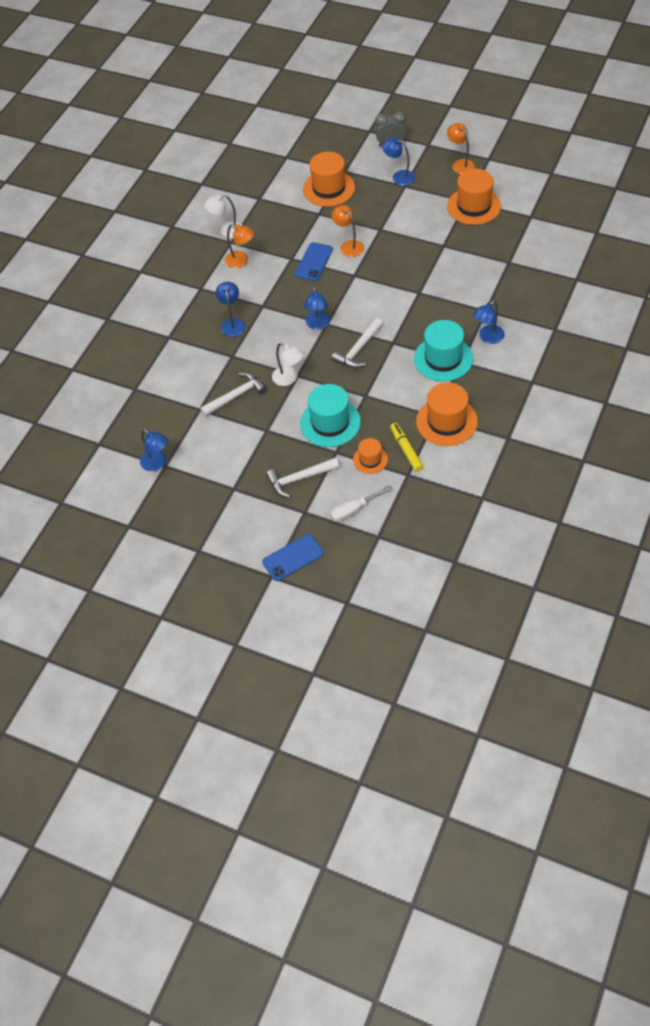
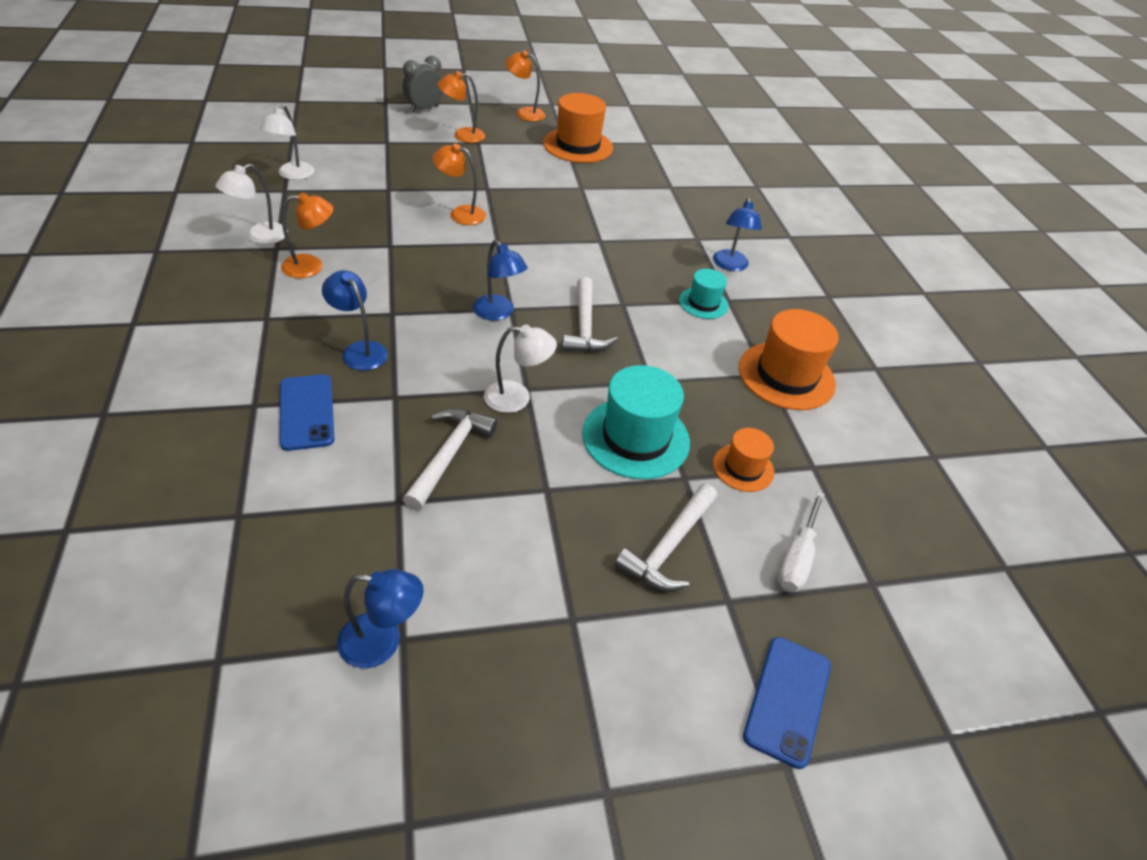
camera: 45 degrees left, 10 degrees down
(271, 187) = (292, 175): none -> white lamp
(314, 262) = (426, 242): blue phone -> blue phone (306, 412)
(329, 188) = (379, 162): orange hat -> none
(399, 176) = (462, 135): blue lamp -> orange lamp
(406, 450) = (776, 433): yellow marker -> none
(443, 358) = (703, 303): turquoise hat -> turquoise hat, size x0.56

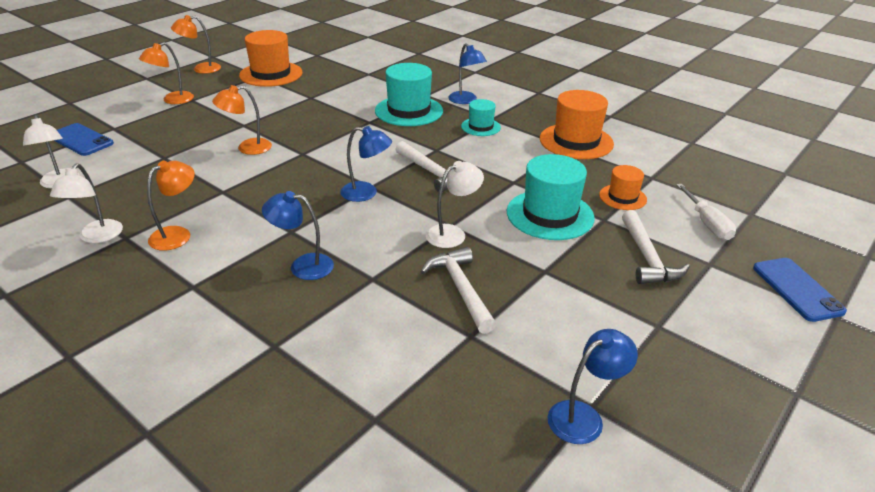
camera: 35 degrees left, 10 degrees down
(306, 412) = (323, 325): blue phone -> blue phone (81, 140)
(424, 109) = (113, 95): grey clock -> none
(654, 248) = (409, 111): none -> turquoise hat

